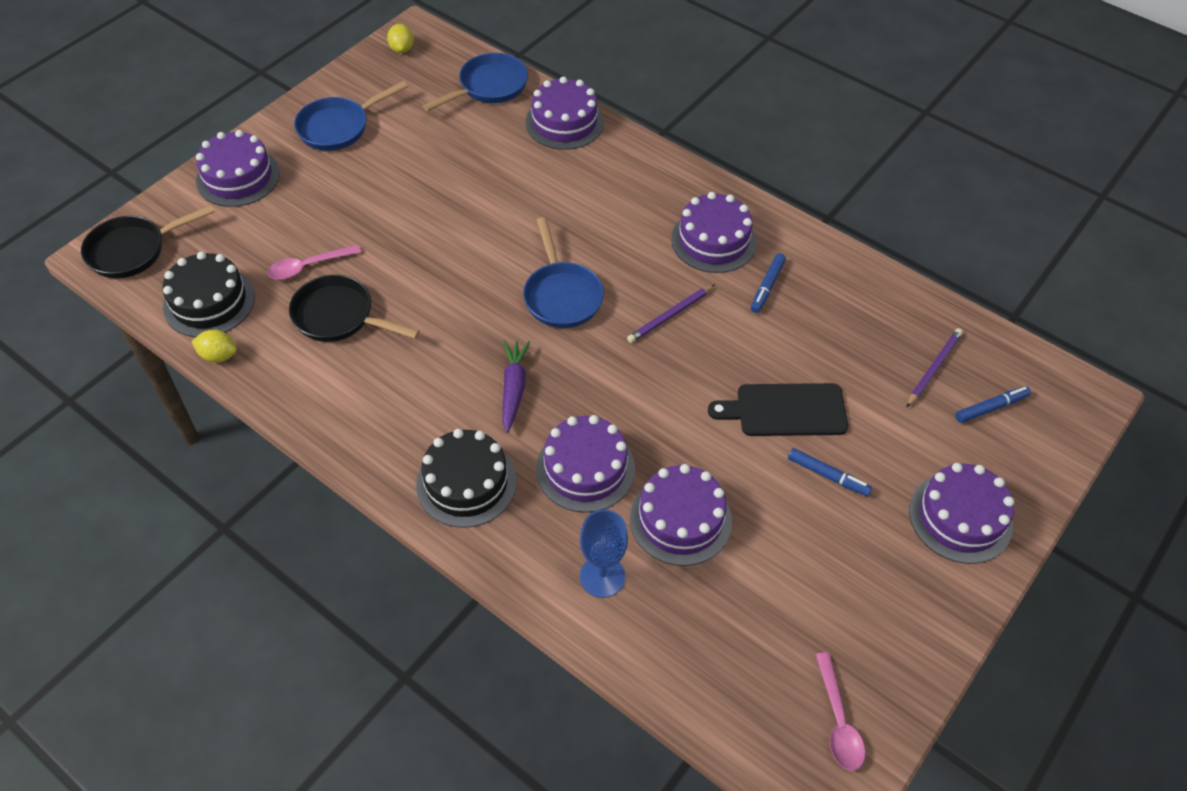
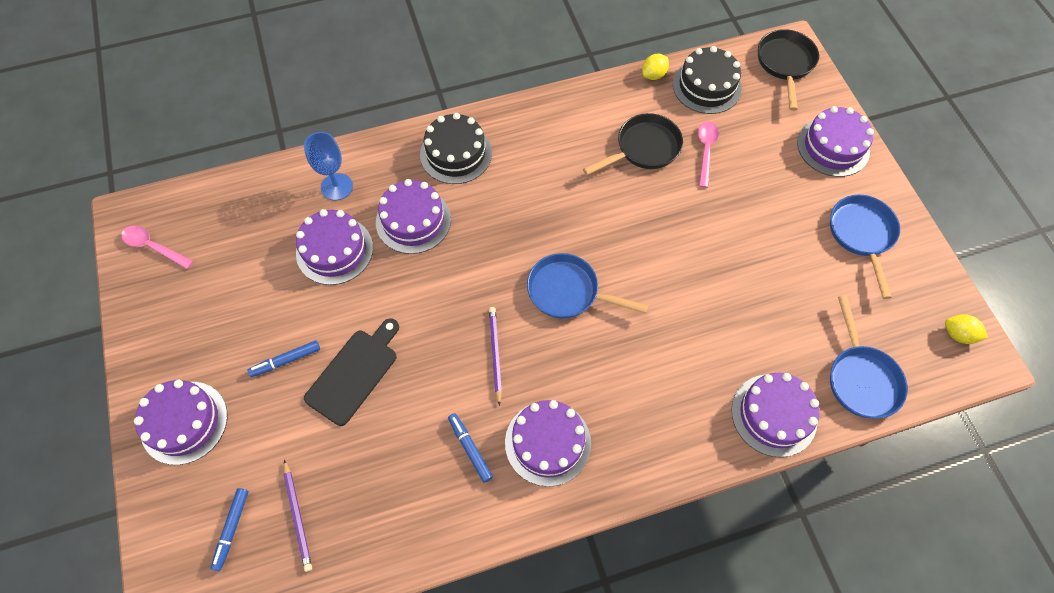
camera: 125 degrees right, 10 degrees up
(514, 388) = (507, 215): purple carrot -> none

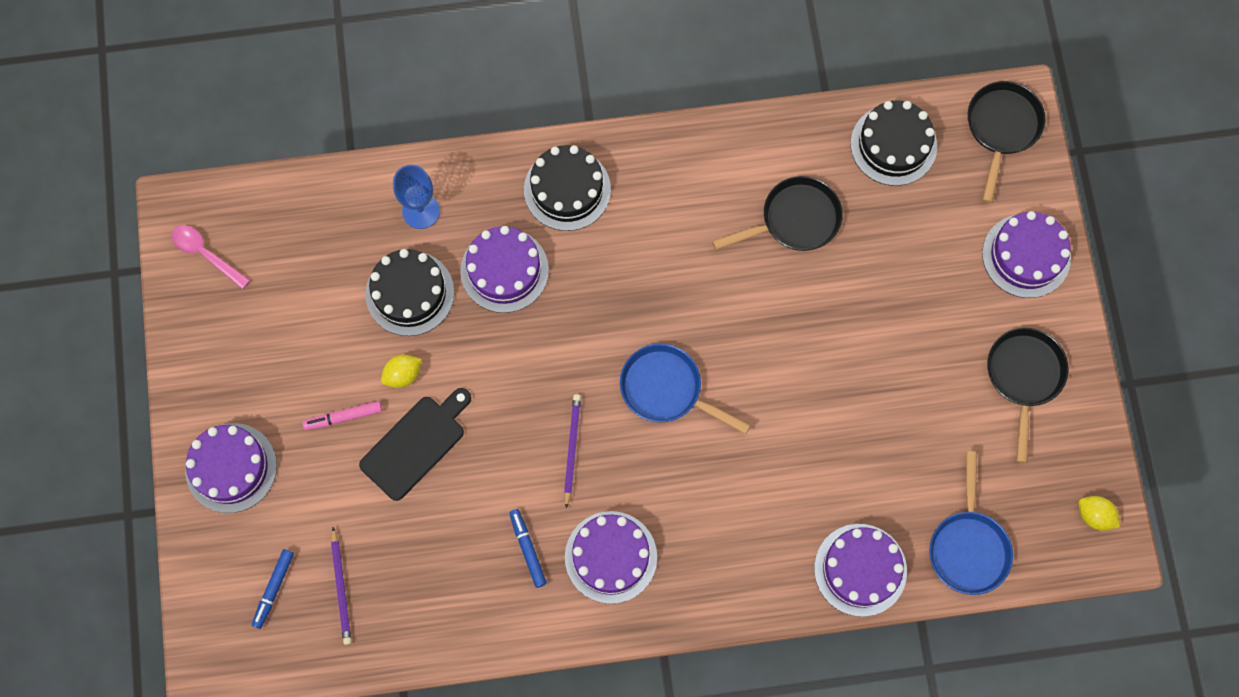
camera: 10 degrees right, 10 degrees up
(286, 360) = (343, 417): blue marker -> pink marker
(334, 250) = (410, 293): purple cake -> black cake
(653, 75) = (831, 117): yellow lemon -> yellow lemon (403, 375)
(705, 151) = (868, 236): pink spoon -> none
(861, 235) = (1023, 377): blue pan -> black pan

